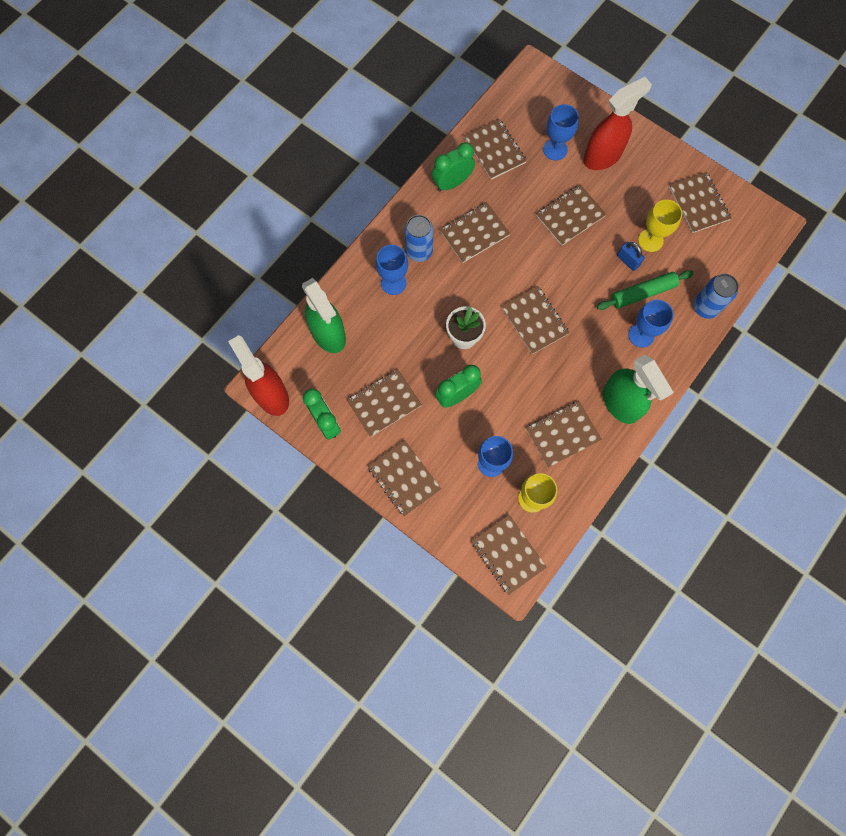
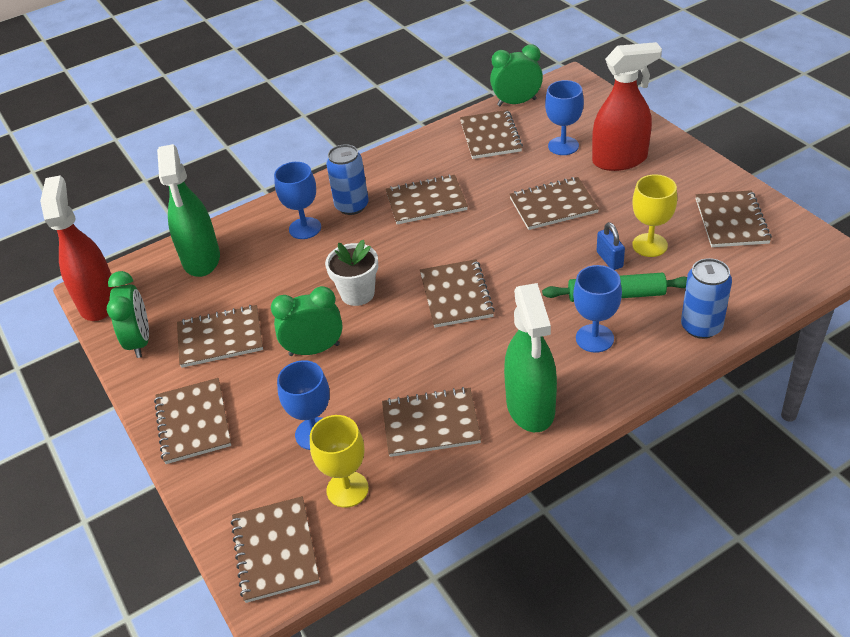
camera: 25 degrees right, 30 degrees down
(452, 183) = (425, 155): green clock -> green clock (516, 102)

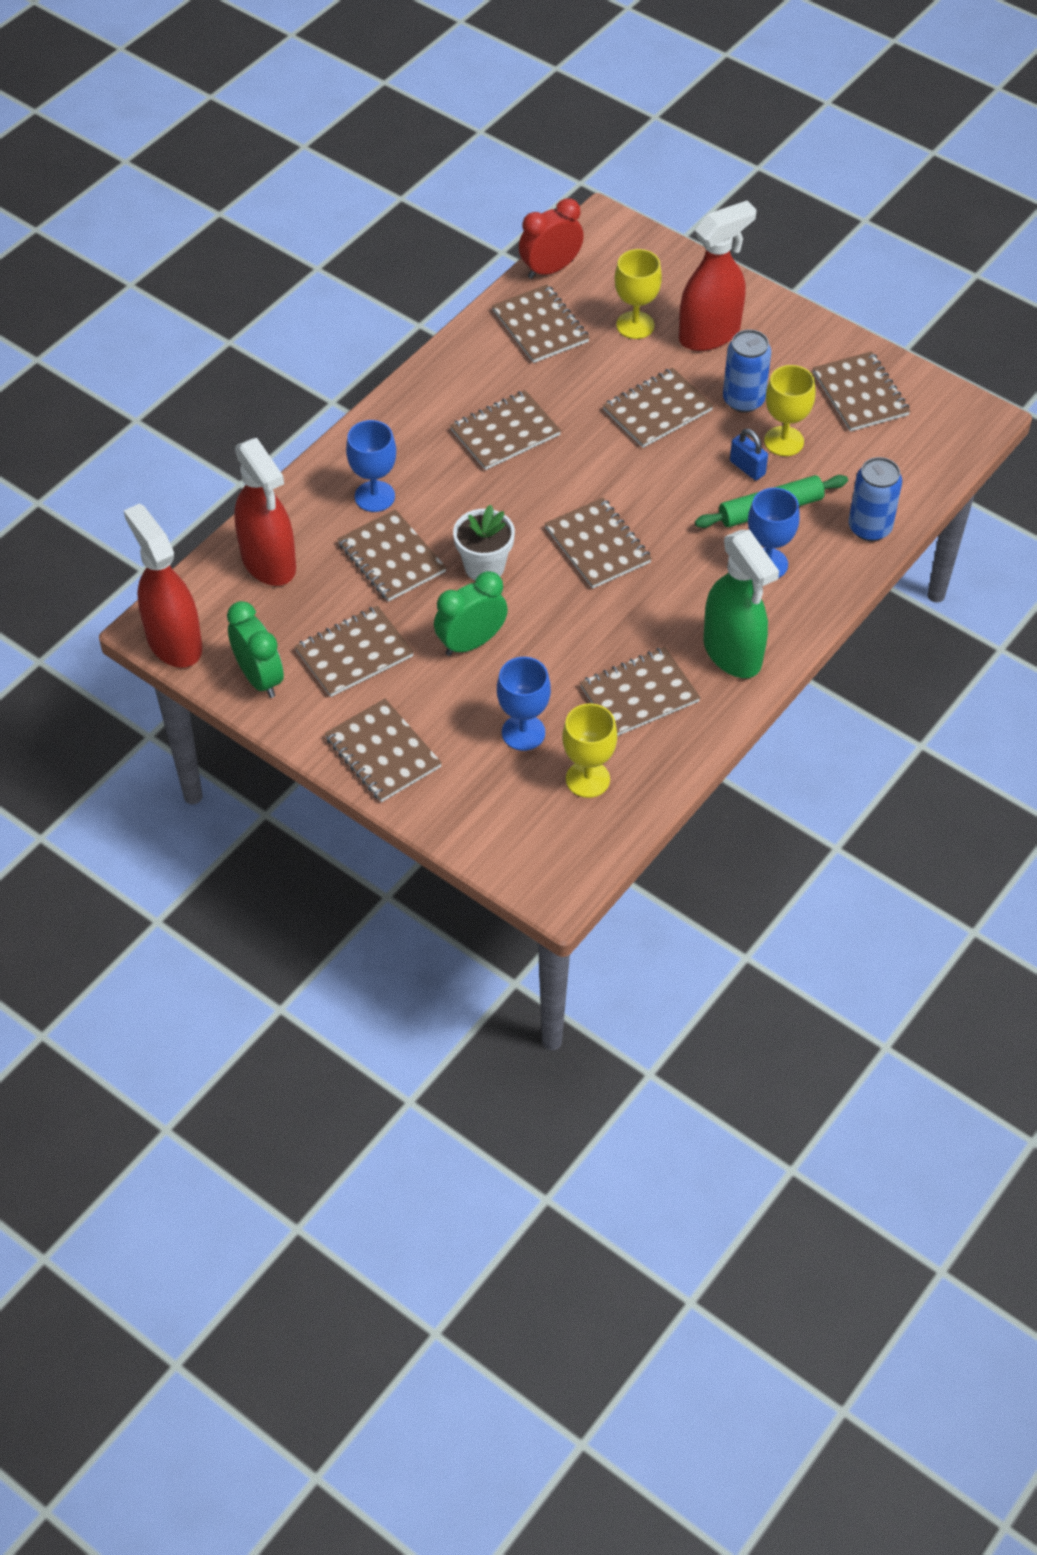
camera: 25 degrees left, 10 degrees up
(201, 259) = (269, 563): green spray bottle -> red spray bottle
(275, 550) = (547, 854): brown notebook -> brown notebook (391, 558)
(352, 206) = (416, 455): blue can -> blue can (743, 400)
(516, 102) = (550, 269): green clock -> red clock
(563, 146) = (635, 325): blue goblet -> yellow goblet

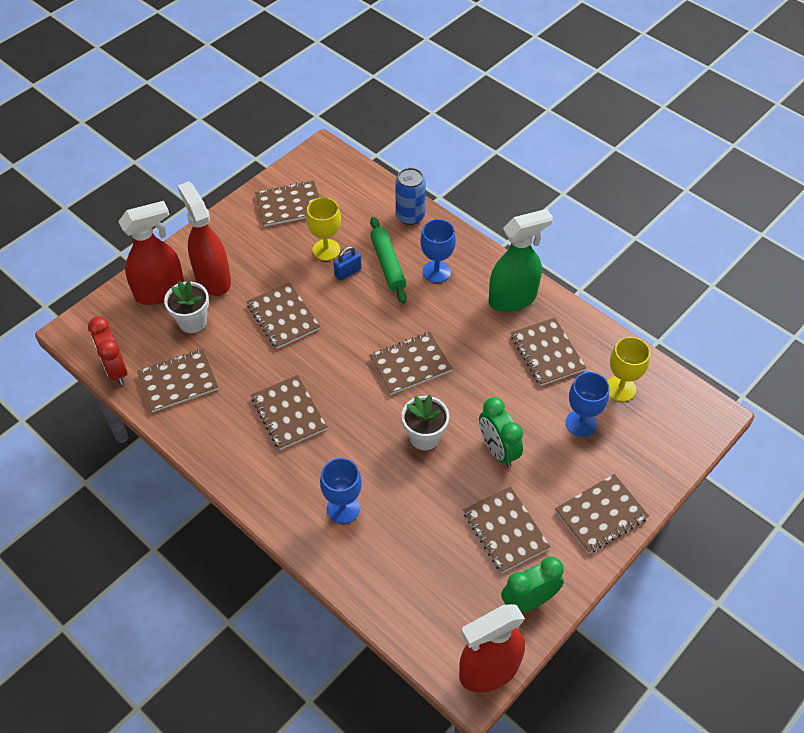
camera: 85 degrees left, 0 degrees up
(269, 563) = (406, 591): red spray bottle -> red spray bottle (160, 291)
(391, 558) = (410, 499): brown notebook -> none
(635, 325) = (192, 321): yellow goblet -> white flower pot
(743, 400) = (283, 267): blue can -> none

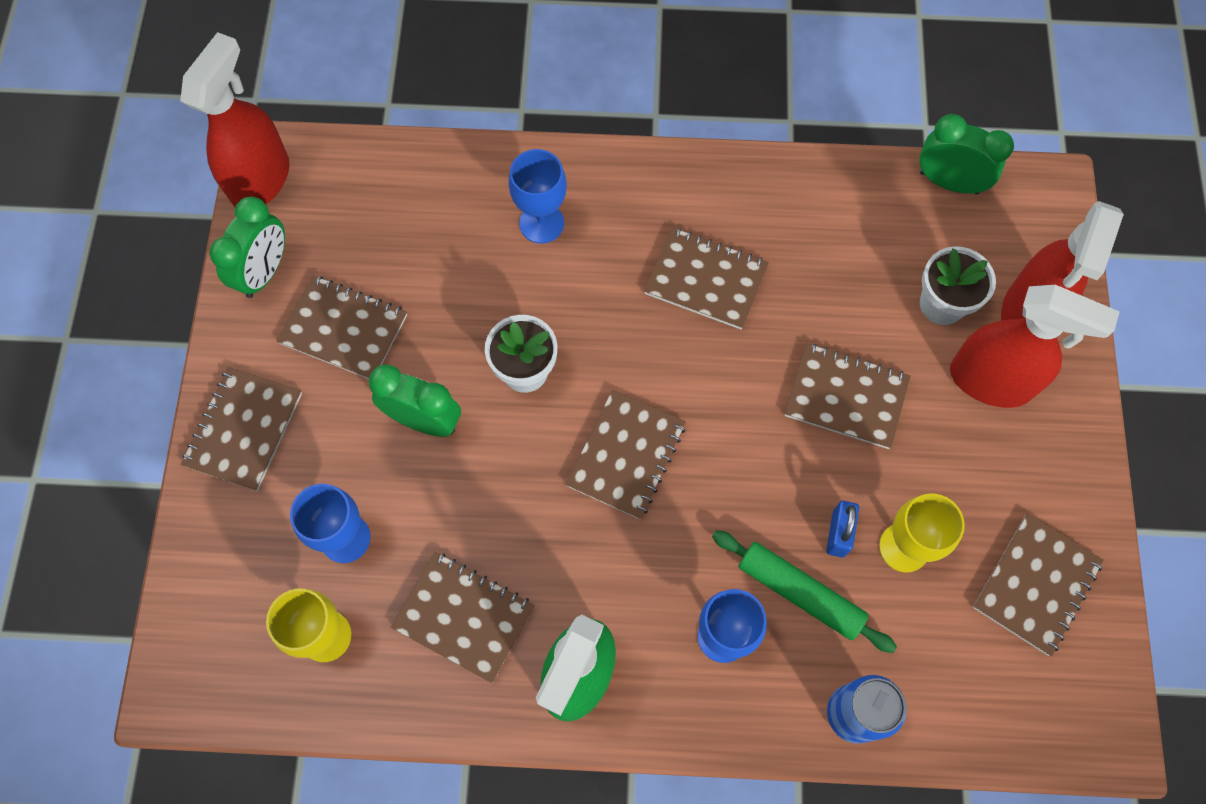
camera: 140 degrees right, 15 degrees up
(116, 370) = (949, 182): red clock -> green clock
(178, 382) = (867, 222): brown notebook -> none

